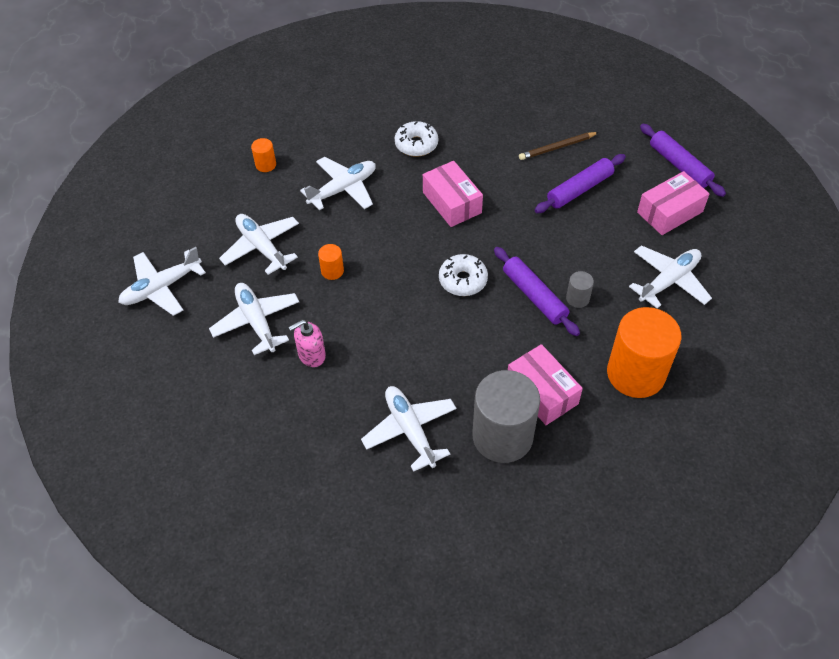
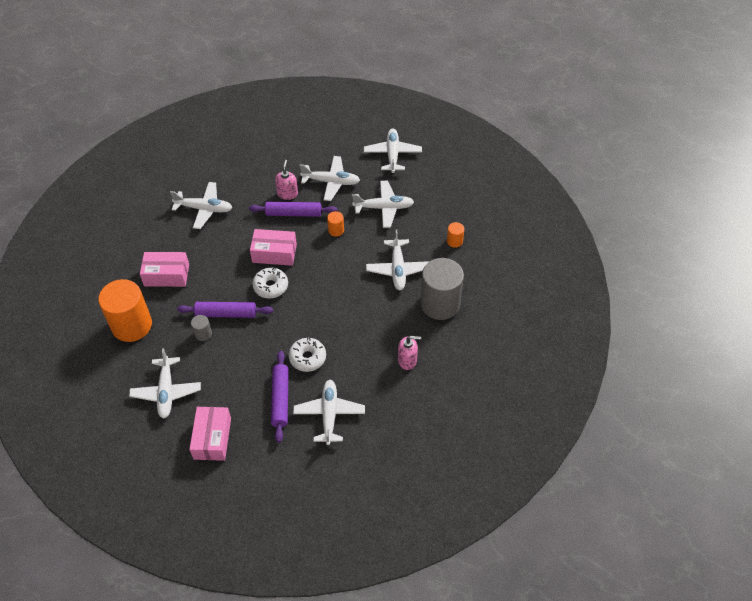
camera: 125 degrees right, 0 degrees up
(416, 144) = (405, 331): white donut -> white donut (307, 358)
(447, 127) = (407, 360): none -> pink soap dispenser
(452, 202) = (335, 318): pink box -> pink box (274, 253)
(502, 436) = (162, 243): grey cylinder -> grey cylinder (440, 304)
(557, 147) = (329, 414): brown pencil -> white plane
(679, 165) = (243, 481): purple rolling pin -> purple rolling pin (293, 213)

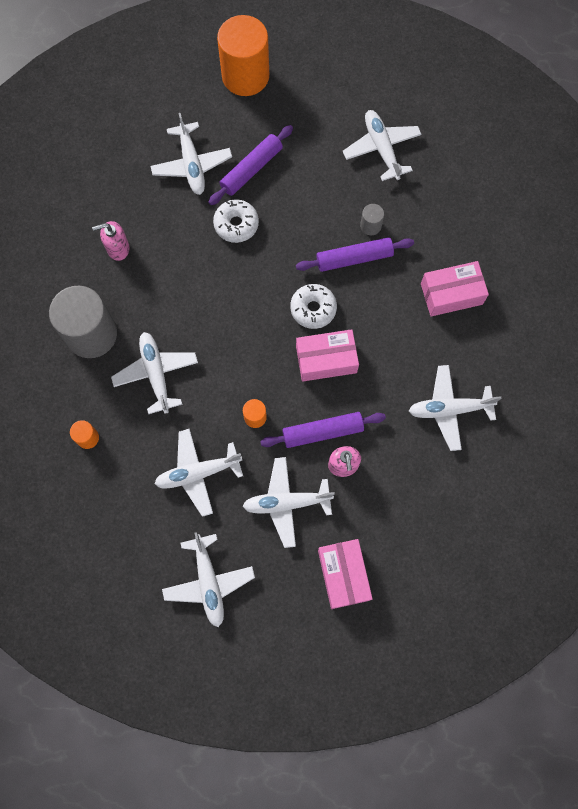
camera: 165 degrees right, 20 degrees up
(132, 325) = (460, 217): orange cylinder -> orange cylinder (245, 76)
(212, 438) = (309, 111): pink box -> pink box (343, 575)
(280, 399) = (251, 169): purple rolling pin -> purple rolling pin turned 60 degrees clockwise

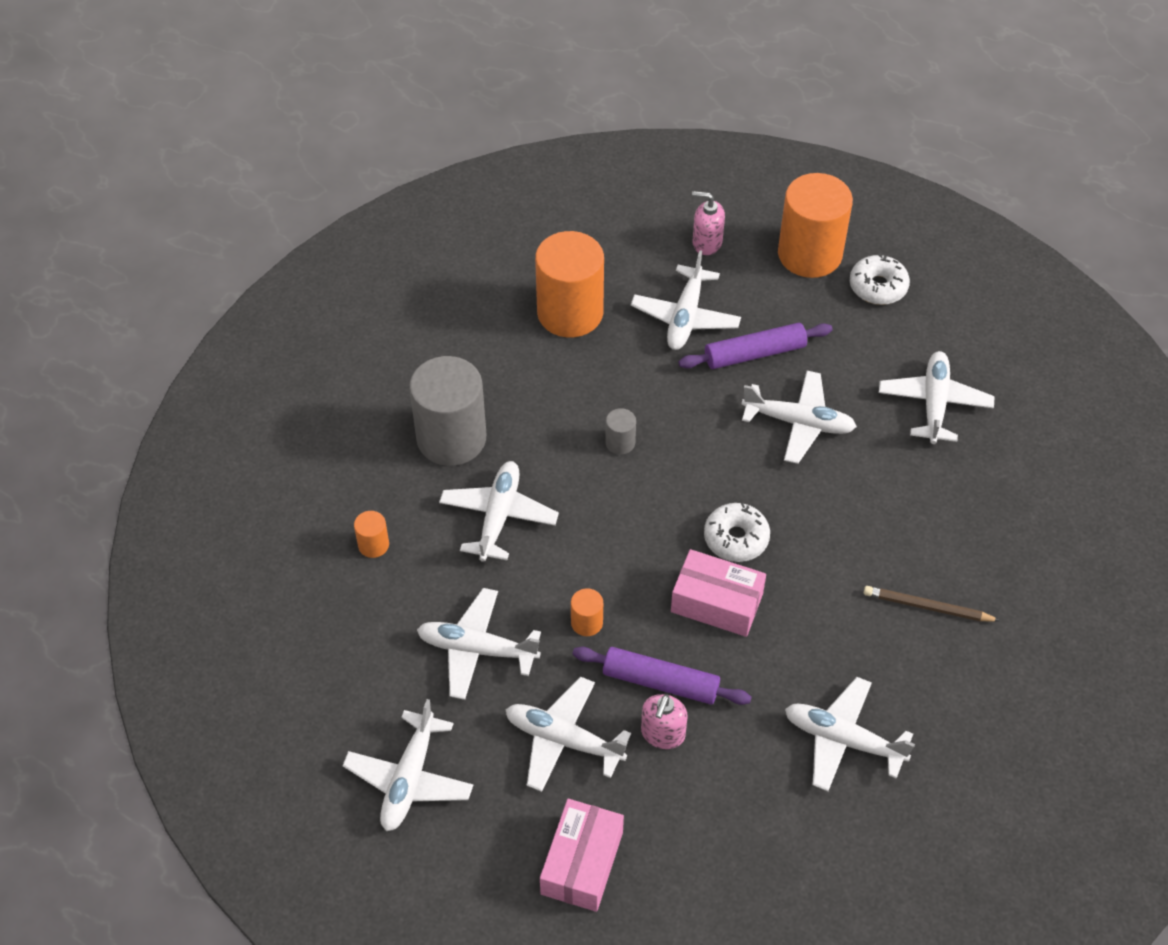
camera: 30 degrees right, 20 degrees down
(114, 200) = (570, 313): none -> orange cylinder
(117, 248) = (541, 364): pink soap dispenser -> pink soap dispenser (706, 242)
(236, 224) = (698, 403): white donut -> white donut (878, 287)
(306, 206) = (799, 423): none -> white plane
(354, 258) = (823, 507): purple rolling pin -> none
(370, 226) = (867, 481): grey cylinder -> grey cylinder (620, 442)
(451, 294) = (927, 607): pink box -> brown pencil

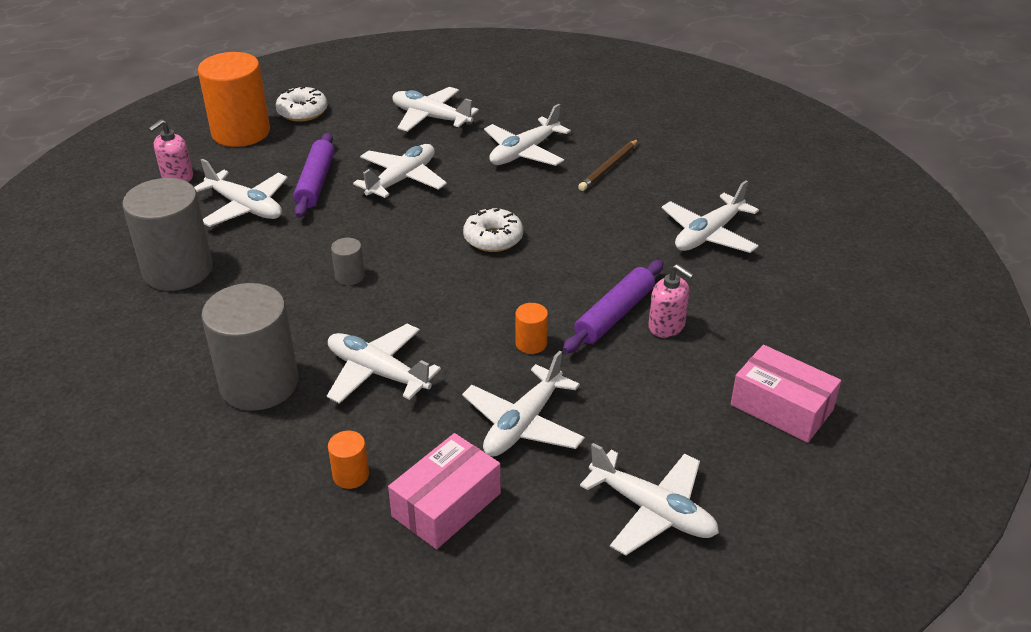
camera: 70 degrees left, 15 degrees down
(563, 740) = (649, 388): white plane -> white plane (524, 152)
(570, 313) = (178, 270): orange cylinder -> grey cylinder
(716, 603) = (551, 264): pink box -> pink box (446, 505)

